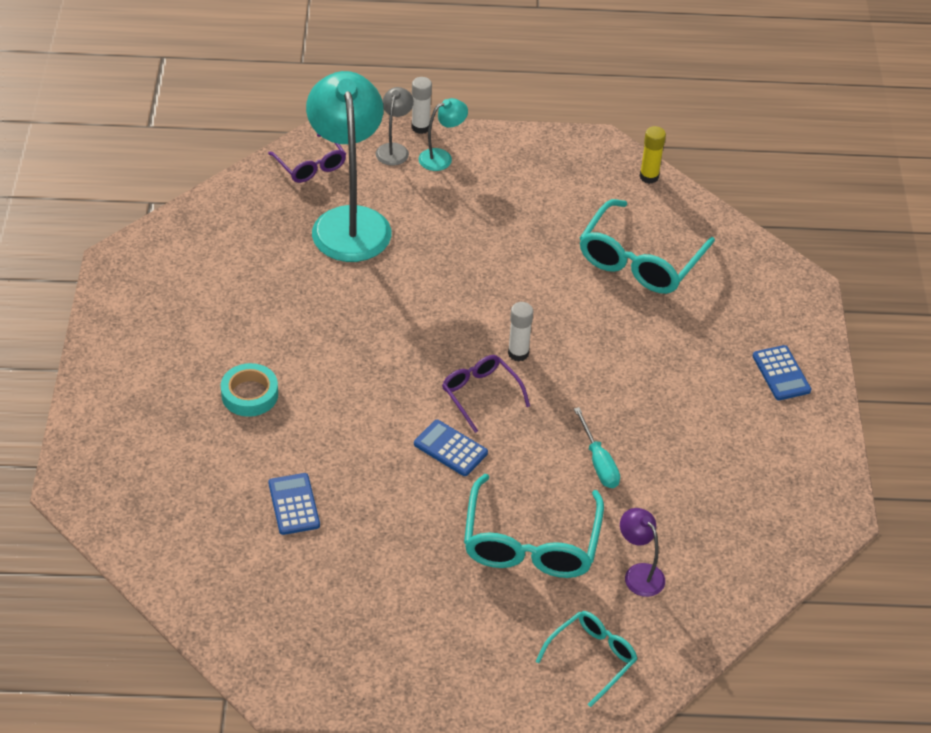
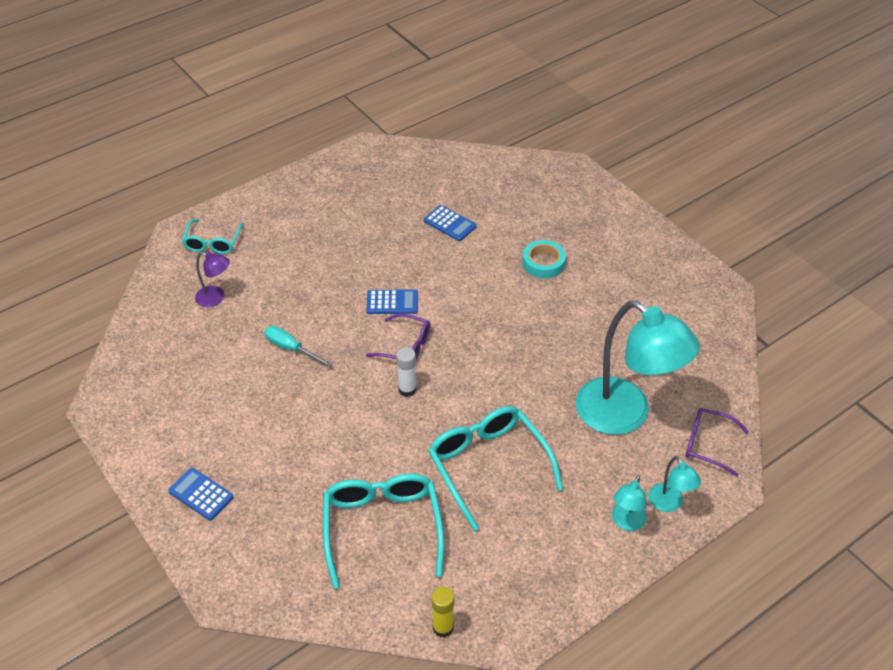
camera: 145 degrees right, 0 degrees up
(394, 149) = (669, 504): grey lamp -> turquoise lamp
(420, 127) = (675, 542): white glue stick -> none
(531, 543) = (295, 279): turquoise glasses -> turquoise glasses (488, 465)

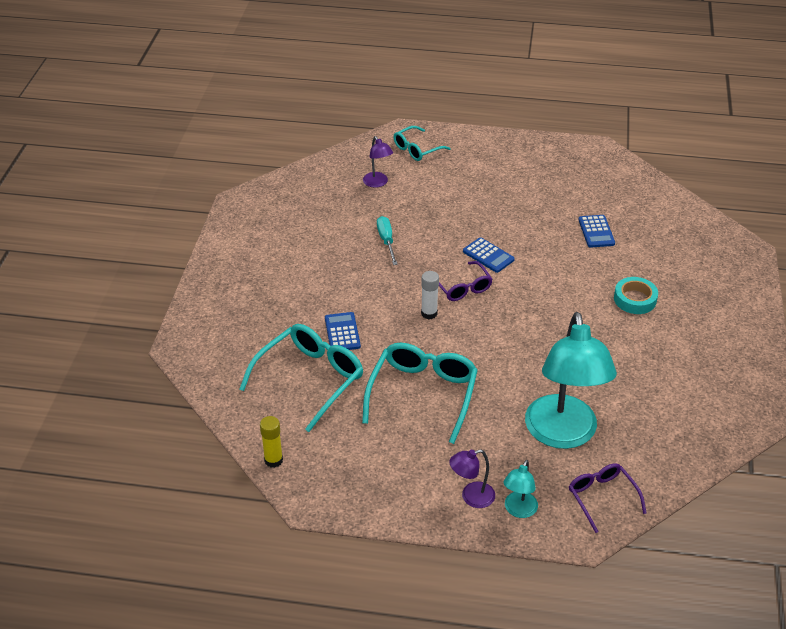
camera: 45 degrees right, 5 degrees down
(201, 494) = (233, 286): blue calculator -> blue calculator (342, 332)
(626, 522) = (471, 497): turquoise lamp -> purple lamp

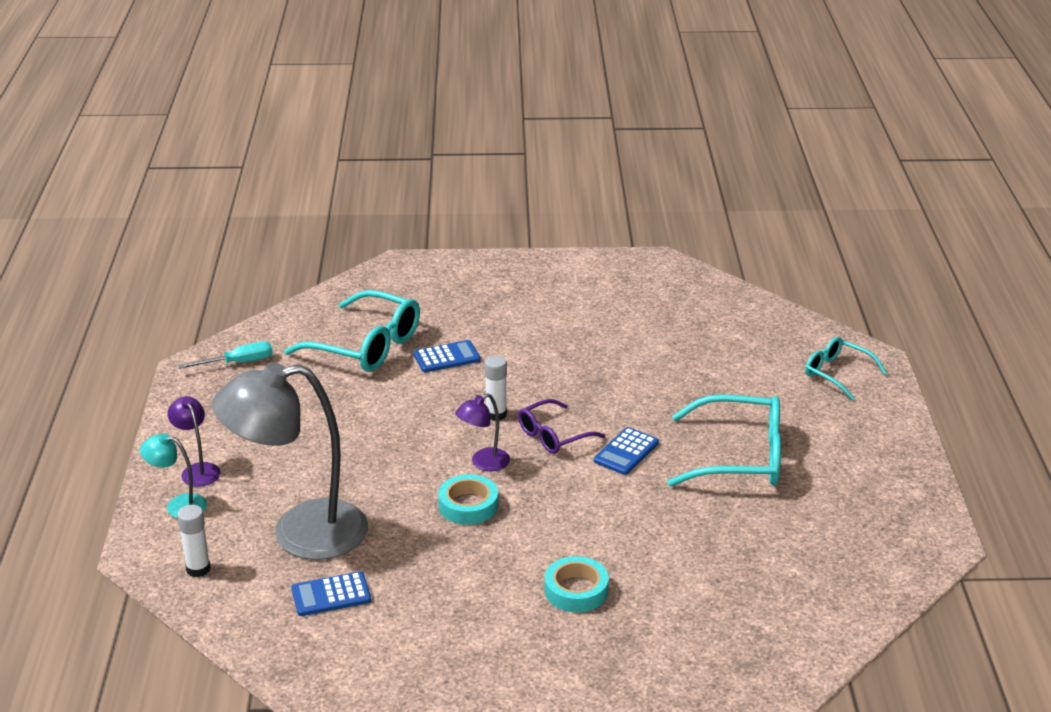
camera: 80 degrees right, 10 degrees down
(273, 460) = (245, 339): yellow glue stick -> none
(377, 183) = (743, 351): purple lamp -> purple lamp (483, 463)
(386, 241) = (625, 370): turquoise screwdriver -> turquoise screwdriver (238, 363)
(423, 394) = (354, 423): turquoise glasses -> turquoise glasses (739, 457)
(539, 340) = (468, 505): none -> turquoise tape
(562, 434) = (300, 533): turquoise lamp -> grey lamp
(596, 232) = (720, 547): blue calculator -> blue calculator (331, 595)
(602, 497) = (198, 569): purple glasses -> white glue stick

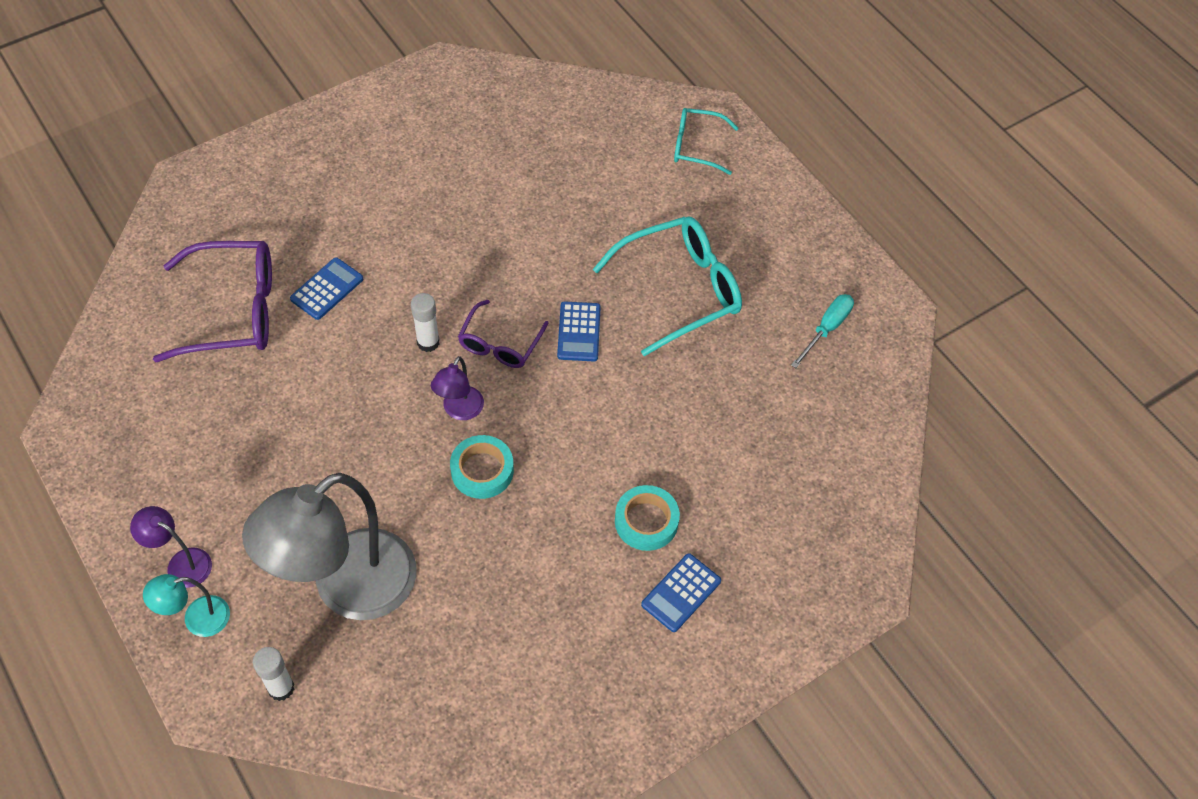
camera: 35 degrees left, 25 degrees up
(238, 363) = (112, 397): turquoise screwdriver -> turquoise screwdriver (826, 329)
(331, 595) = (433, 647): blue calculator -> blue calculator (681, 593)
(366, 346) = (233, 311): turquoise glasses -> purple glasses

